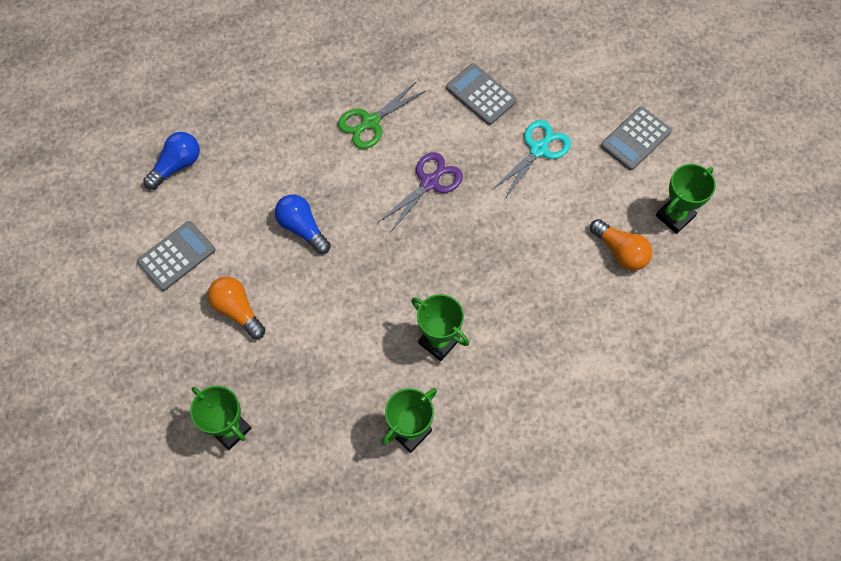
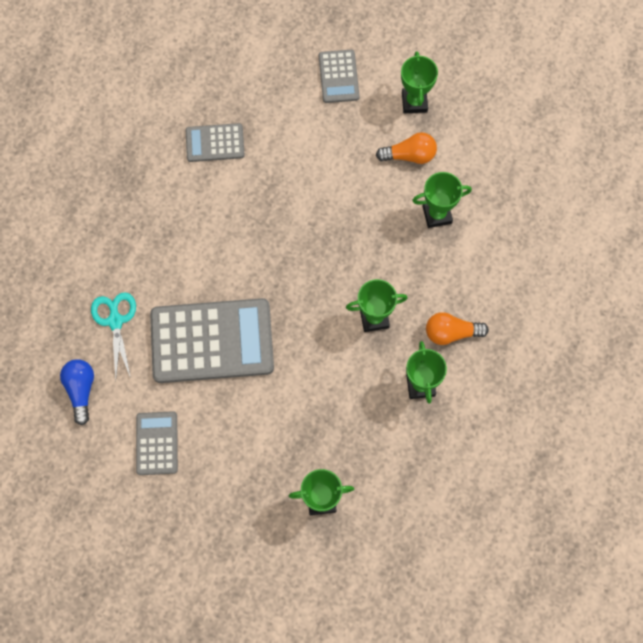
camera: 50 degrees left, 5 degrees up
(237, 310) = (237, 432): orange light bulb -> orange light bulb (451, 333)
(302, 228) = (212, 341): blue light bulb -> grey calculator
(370, 122) = (169, 232): green scissors -> none
(430, 182) = (253, 231): purple scissors -> none
(539, 149) = (291, 142): turquoise scissors -> turquoise scissors (115, 321)
(586, 318) = (437, 214): none -> green trophy

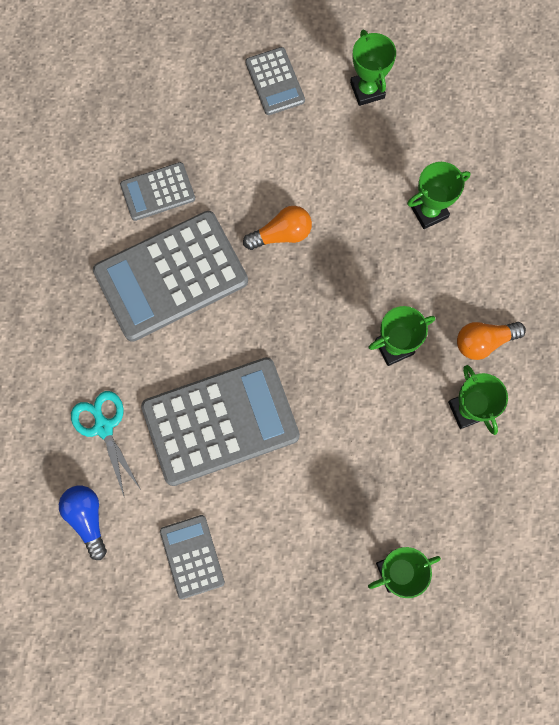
camera: 15 degrees left, 5 degrees up
(205, 214) = (171, 276): none -> grey calculator
(409, 155) = (379, 152): orange light bulb -> orange light bulb (281, 234)

